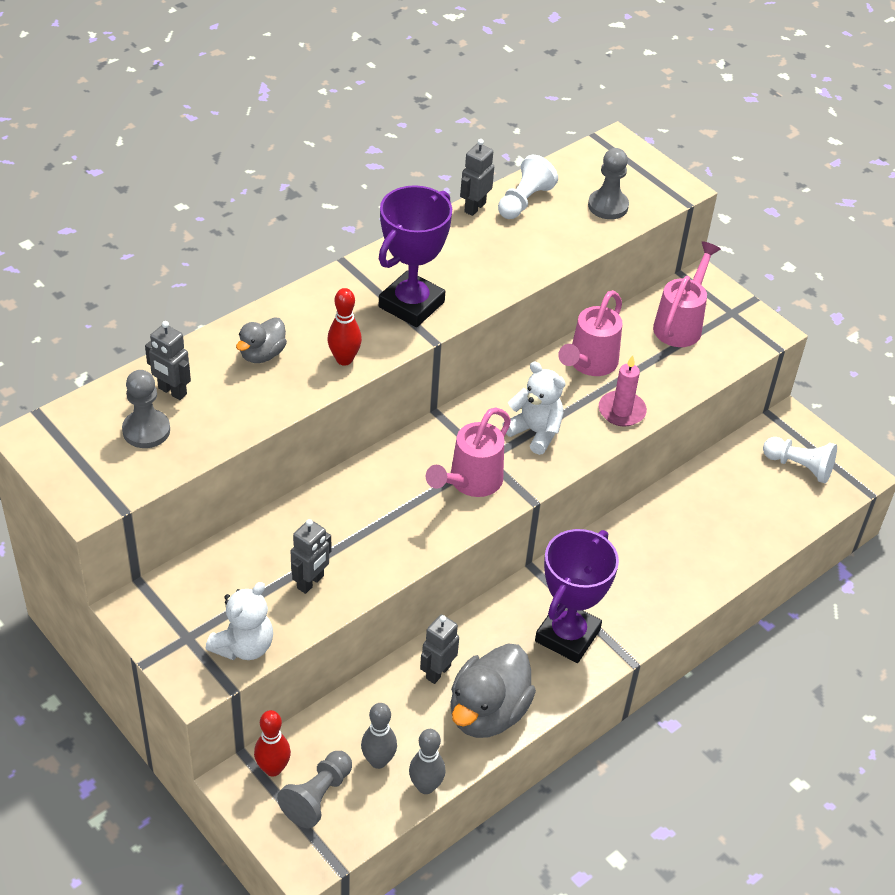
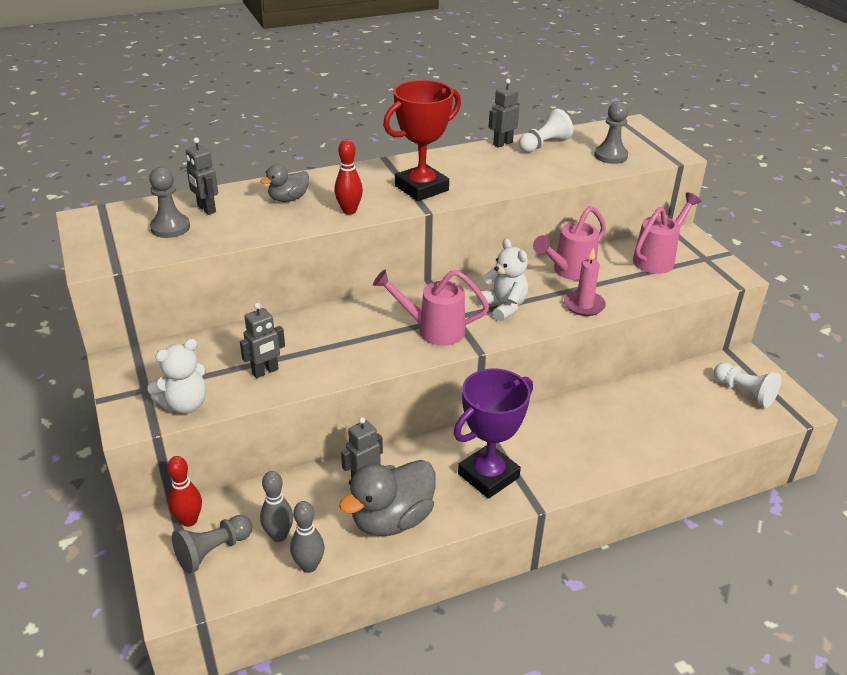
camera: 20 degrees right, 10 degrees down
(411, 304) = (421, 188): purple trophy -> red trophy
(470, 483) = (432, 330): pink watering can -> pink watering can turned 45 degrees clockwise

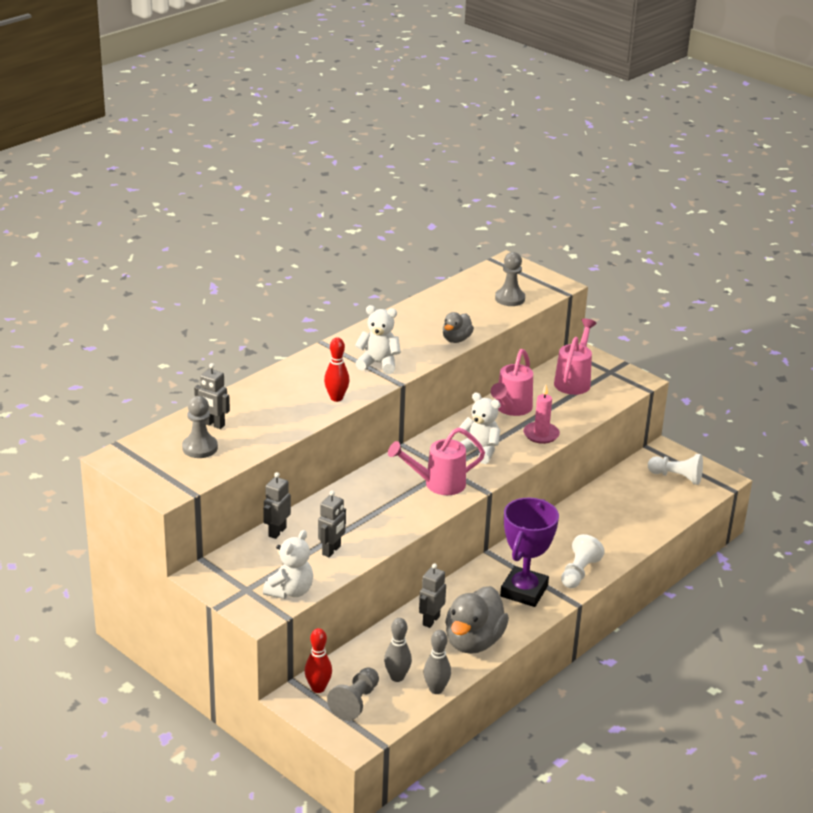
camera: 25 degrees left, 5 degrees down
(288, 199) = (275, 399): grey duck -> grey duck (456, 339)
(421, 188) = (378, 364): red trophy -> white teddy bear
(502, 143) = (412, 305): grey robot -> grey robot (277, 532)
(543, 145) = (448, 299): white pawn -> white pawn (579, 572)

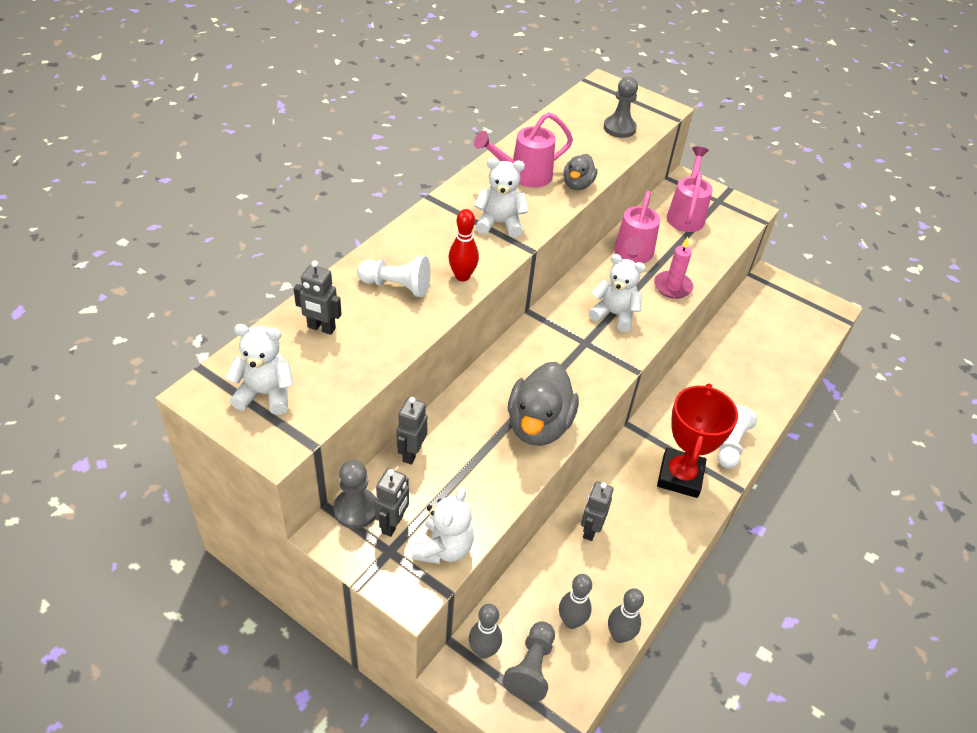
camera: 10 degrees left, 15 degrees up
(163, 462) = (265, 394): none -> white teddy bear
(200, 448) = (309, 367): grey pawn -> grey pawn (356, 509)
(318, 688) = (483, 651): red bowling pin -> grey bowling pin
(331, 550) = (481, 476): grey robot -> grey robot (393, 524)
(437, 484) = (580, 365): pink watering can -> pink watering can (523, 176)
(473, 641) = (644, 556): grey duck -> grey duck (539, 425)
(524, 591) = (680, 476): purple trophy -> red trophy
(676, 477) = (791, 310): white pawn -> white pawn (397, 286)

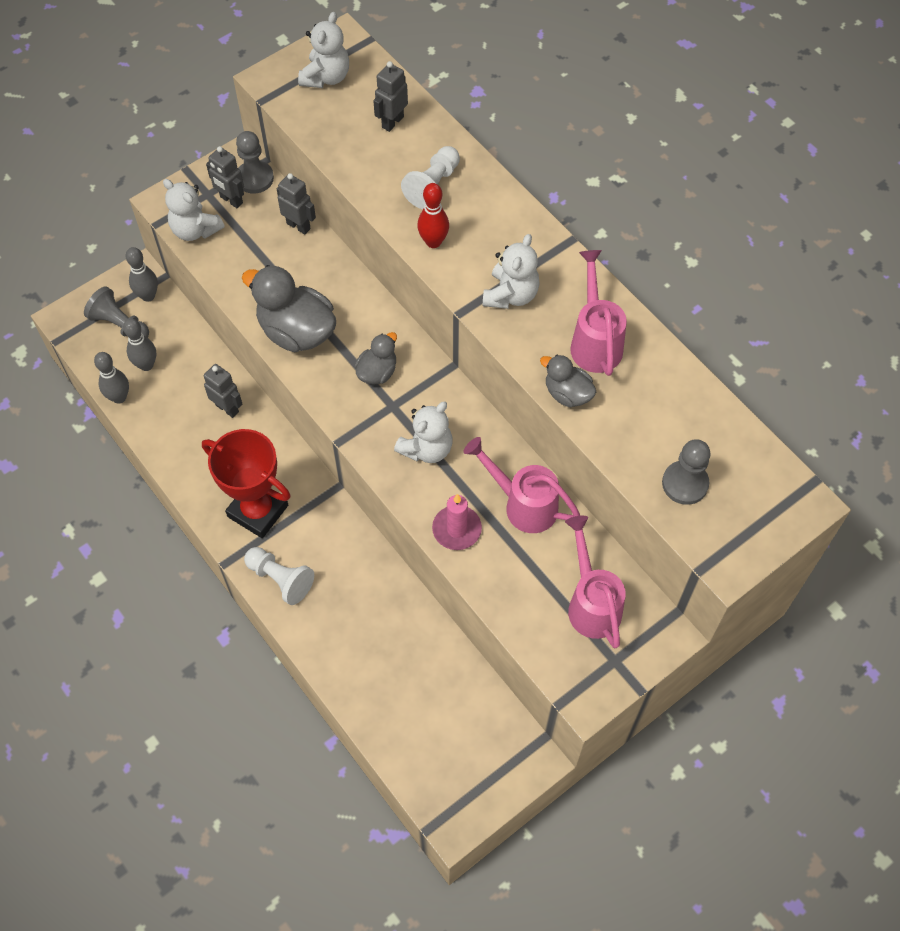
camera: 110 degrees right, 15 degrees up
(557, 358) = (377, 372): none -> grey duck
(686, 214) = (591, 602): pink watering can -> pink watering can turned 135 degrees counterclockwise

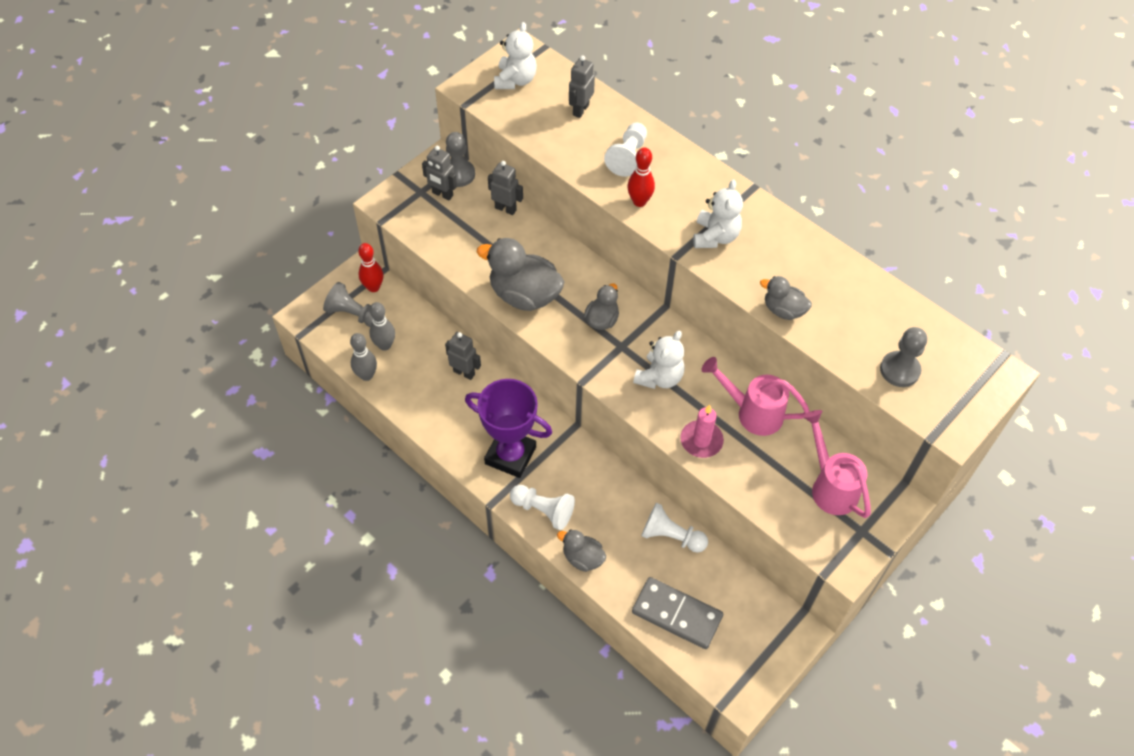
camera: 10 degrees left, 5 degrees down
(148, 296) = (373, 287): grey bowling pin -> red bowling pin
(195, 230) = (417, 222): white teddy bear -> none
(258, 511) = (510, 455): red trophy -> purple trophy
(312, 640) = (582, 558): none -> grey duck
(401, 719) = (676, 614): none -> grey domino
(416, 629) = (671, 536): none -> white pawn
(594, 340) = (794, 265): pink watering can -> none

